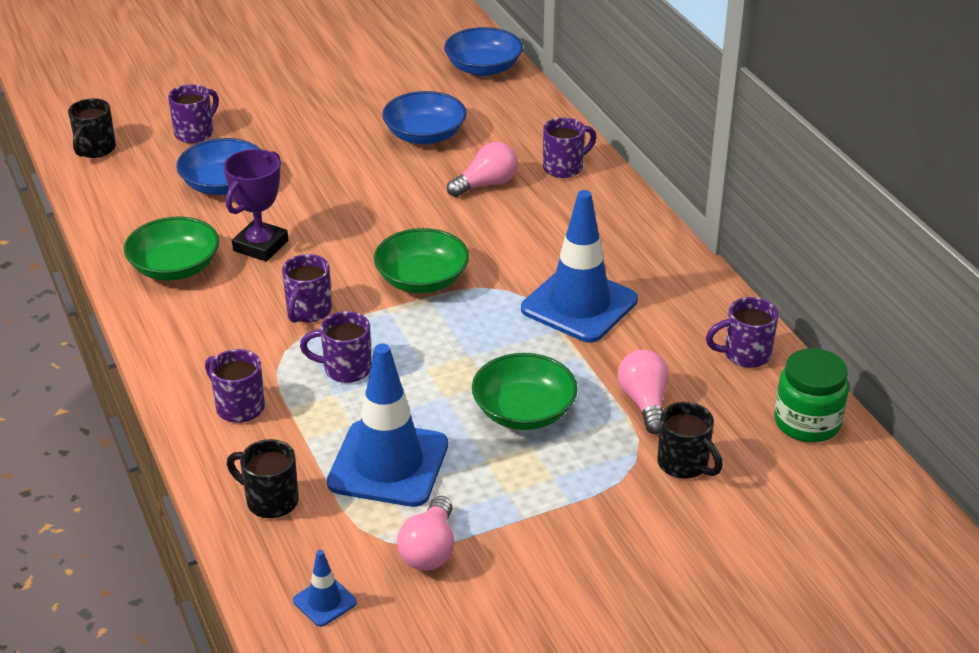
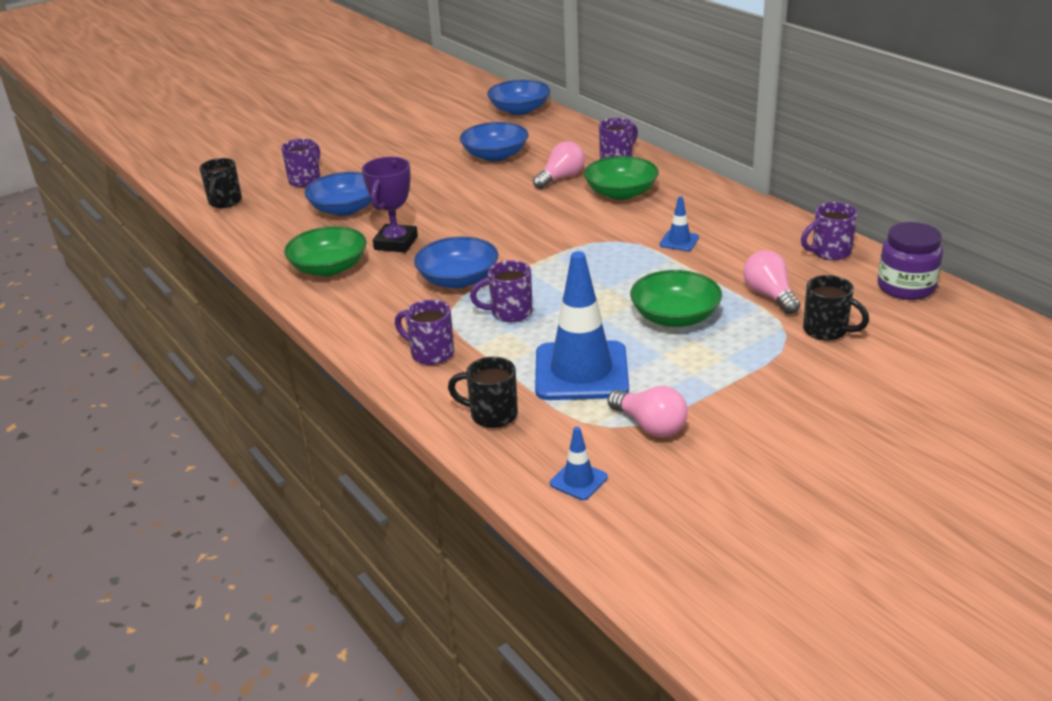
camera: 10 degrees left, 5 degrees down
(308, 311) = (458, 279): purple mug -> blue bowl
(422, 279) = (542, 244): green bowl -> green bowl (621, 193)
(429, 550) = (650, 426): pink light bulb -> pink light bulb turned 45 degrees counterclockwise
(579, 305) = (679, 241): blue traffic cone -> blue traffic cone, size x0.43
(807, 422) = (906, 287): green jar -> purple jar

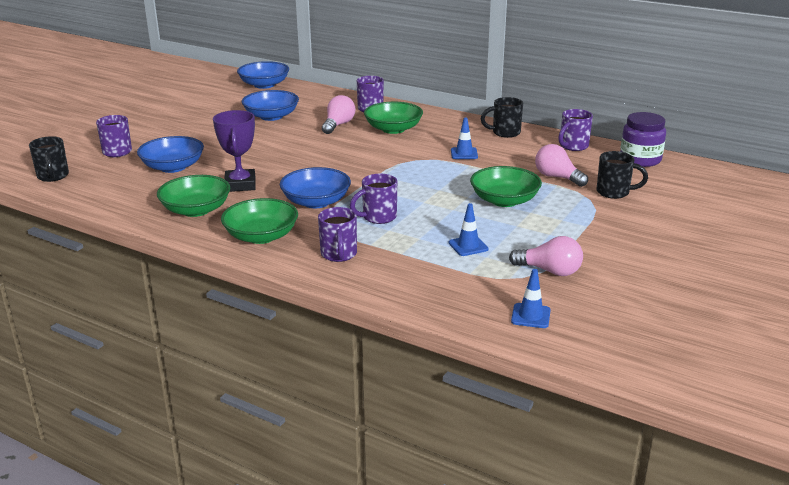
camera: 25 degrees left, 5 degrees down
(369, 313) = (261, 236): none -> green bowl
(431, 353) = (339, 255): purple mug -> purple mug turned 105 degrees counterclockwise
(492, 415) = (426, 287): black mug -> black mug (505, 133)
(581, 371) = (468, 246): blue traffic cone -> blue traffic cone, size x0.43

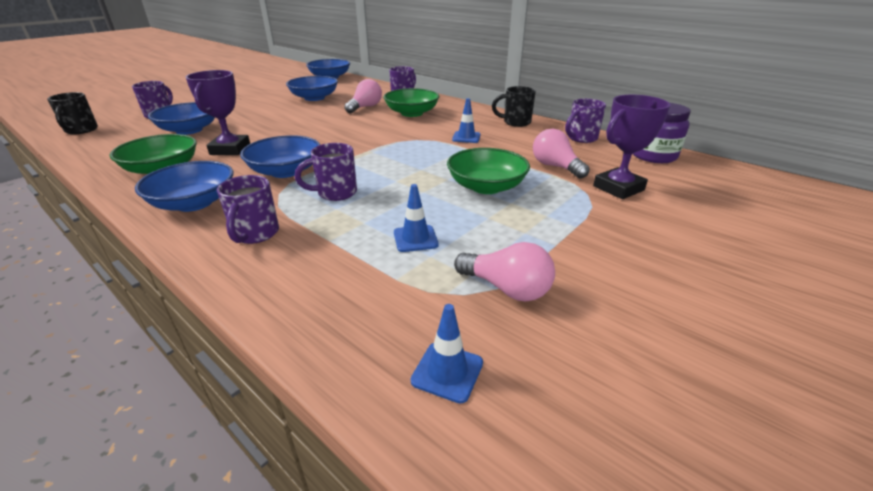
camera: 10 degrees right, 5 degrees up
(261, 236) = (194, 203): green bowl -> blue bowl
(614, 192) = (618, 188): black mug -> purple trophy

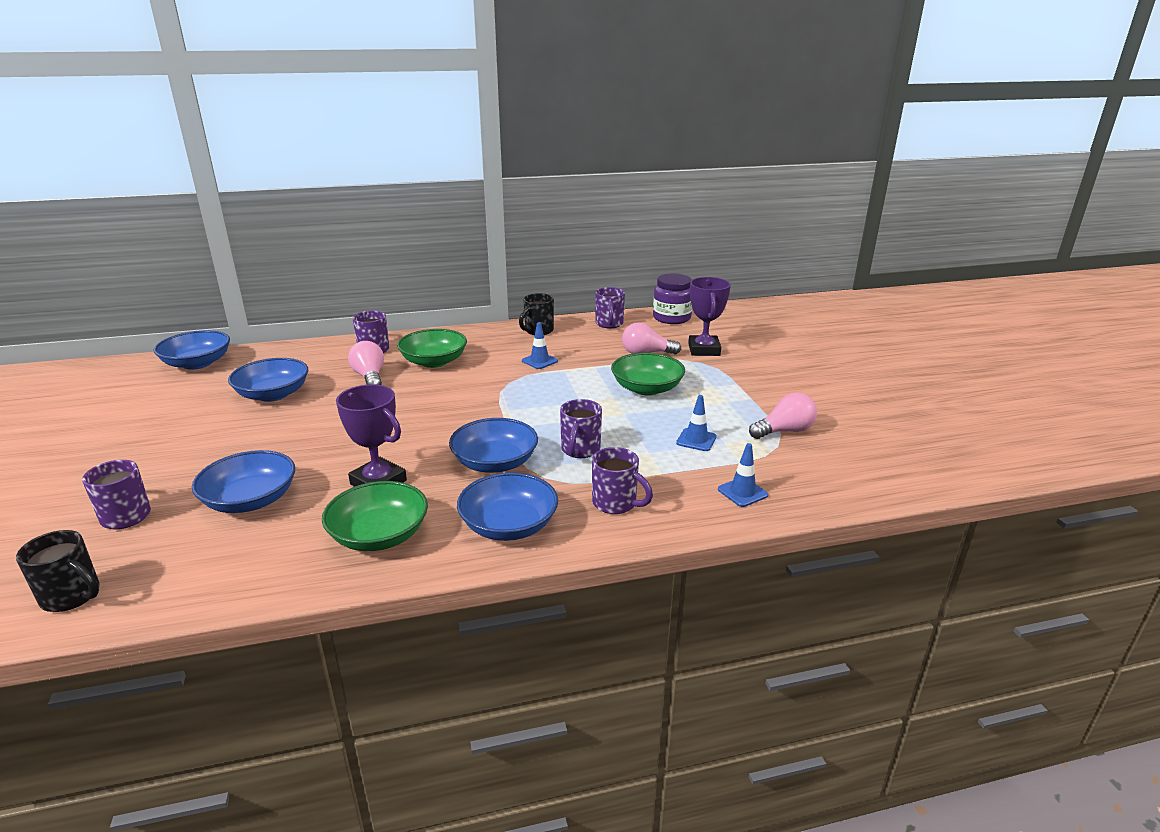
camera: 55 degrees left, 5 degrees down
(447, 372) = (843, 474): blue traffic cone -> blue traffic cone (742, 492)

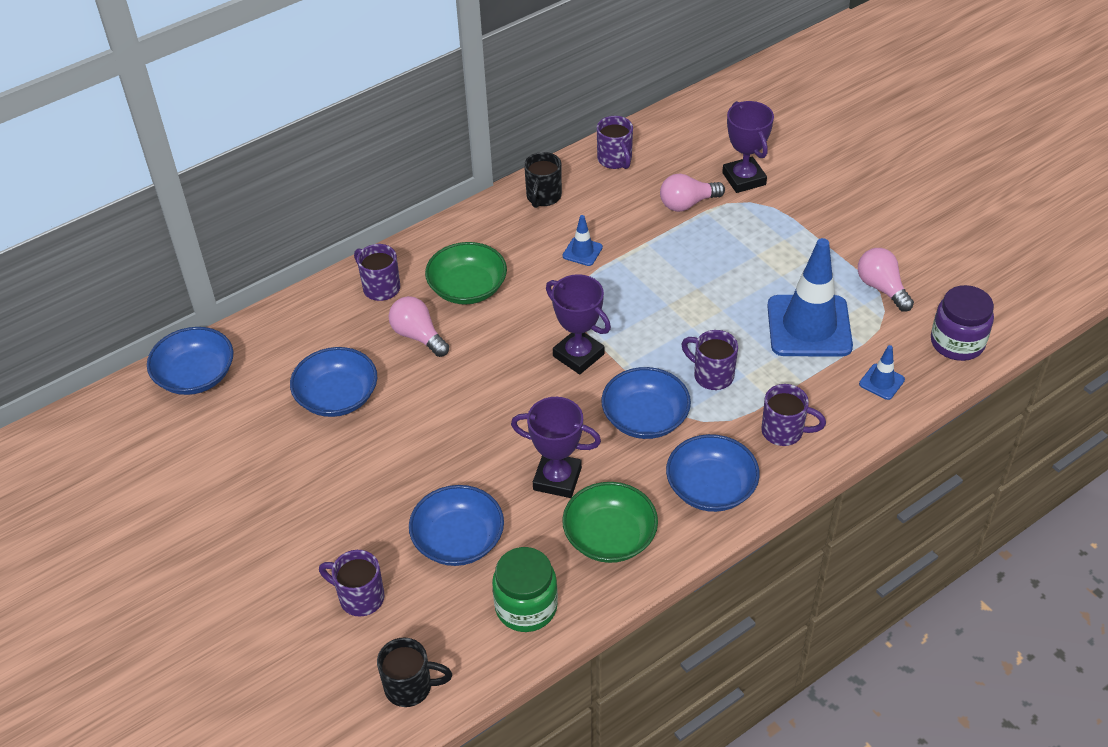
camera: 20 degrees left, 20 degrees up
(246, 566) = (526, 607): none -> green jar
(478, 413) = (578, 355): none -> purple trophy
(580, 450) = (712, 375): purple mug -> purple mug turned 135 degrees clockwise
(647, 388) = (721, 264): green bowl -> none
(671, 318) = (678, 127): purple jar -> purple jar (957, 342)
(696, 440) = (809, 326): blue traffic cone -> blue traffic cone, size x2.30
(784, 431) = (881, 288): pink light bulb -> pink light bulb turned 75 degrees counterclockwise

